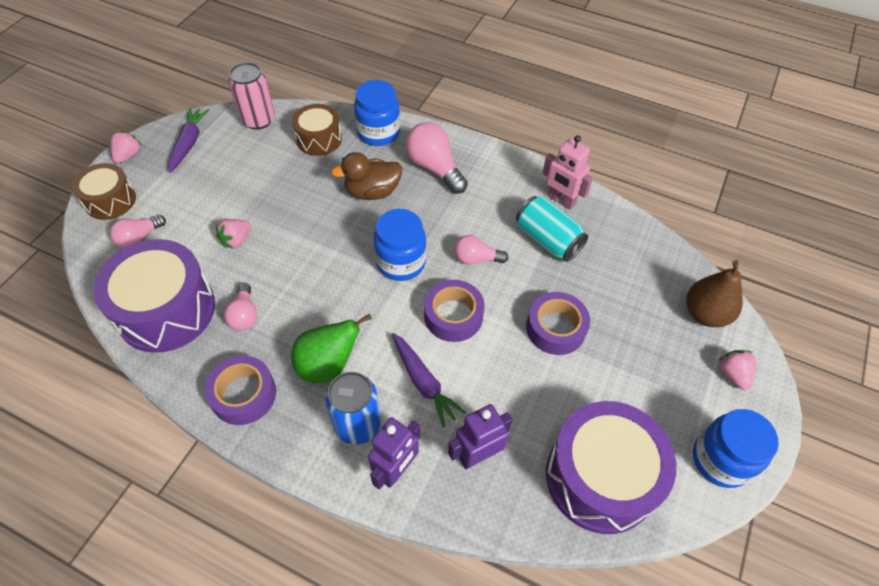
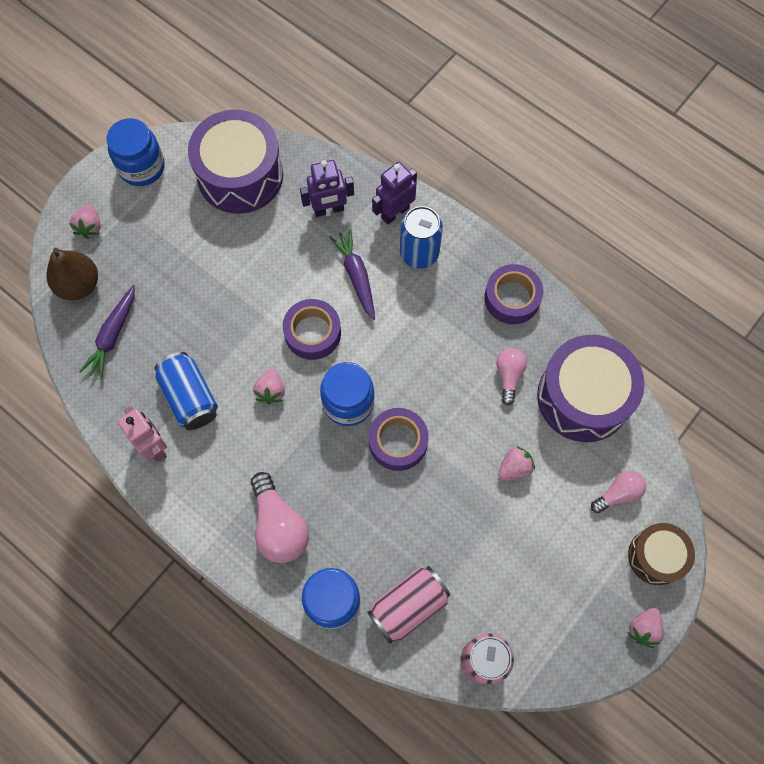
camera: 165 degrees left, 15 degrees up
(189, 143) = (570, 635): purple carrot -> purple carrot (113, 335)
(319, 139) = (408, 606): brown drum -> pink can
(328, 365) = (436, 309): green pear -> none
(372, 192) = (359, 504): brown duck -> none
(476, 258) = (271, 391): pink light bulb -> pink strawberry
(548, 240) = (189, 397): turquoise can -> blue can
(555, 328) = (223, 300): purple tape -> purple tape (398, 442)

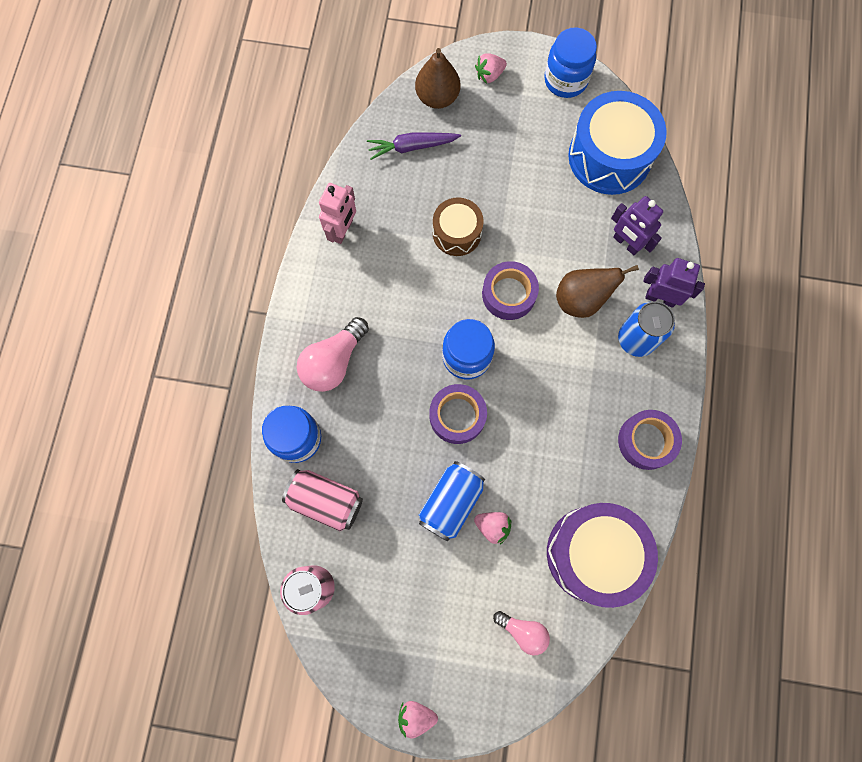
camera: 60 degrees right, 5 degrees up
(189, 397) = (397, 233): blue can -> blue can (451, 502)
(240, 175) = (609, 156): purple drum -> blue drum
(271, 391) = (439, 290): pink strawberry -> none
(356, 276) = (581, 300): purple carrot -> brown pear
(509, 376) = (572, 477): pink light bulb -> none
(656, 556) = (486, 695): brown drum -> brown drum (457, 233)

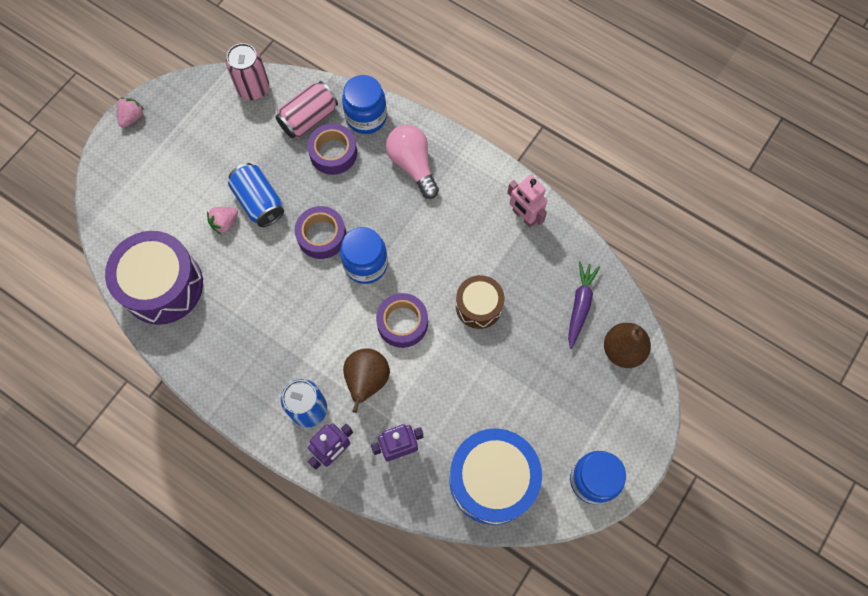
camera: 115 degrees right, 5 degrees down
(489, 75) = (628, 409): pink strawberry -> none
(523, 631) = (141, 210): pink light bulb -> none
(646, 441) = (221, 371): purple tape -> purple tape (333, 153)

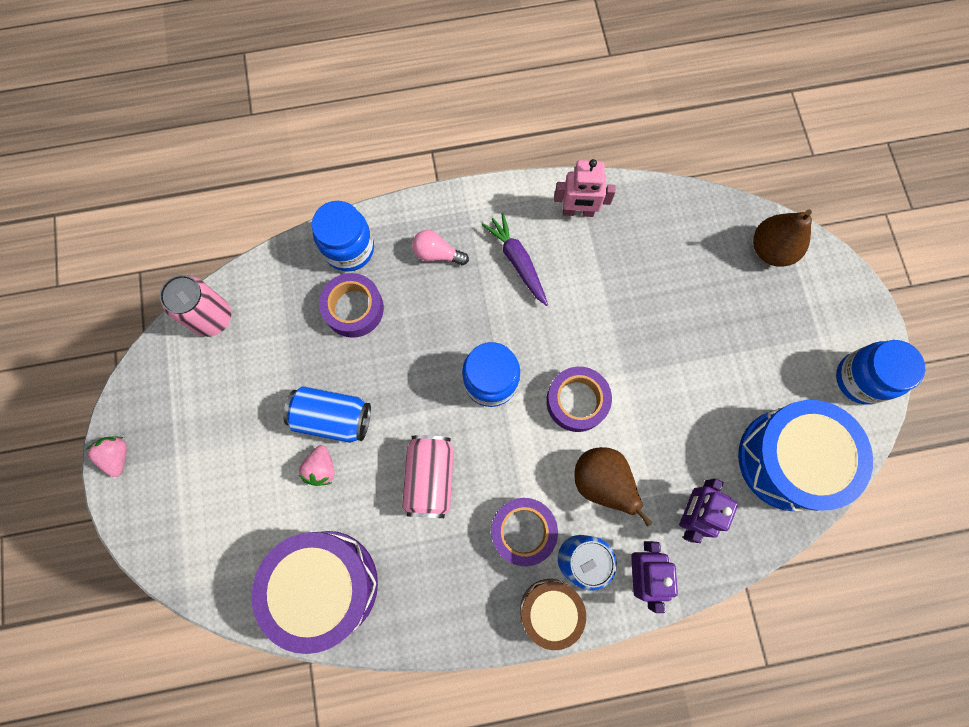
camera: 45 degrees left, 5 degrees up
(309, 118) = (296, 298): pink can -> pink can (430, 478)
(321, 236) = (424, 393): purple tape -> purple tape (523, 531)
(413, 165) = (437, 254): pink light bulb -> pink light bulb, size x0.61
(479, 306) = (623, 324): brown drum -> brown drum (550, 610)
(580, 305) = (701, 244): purple carrot -> purple carrot (517, 261)

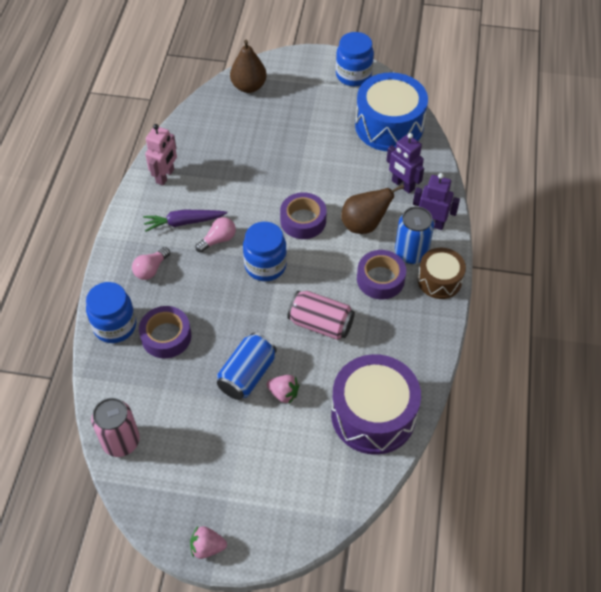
camera: 70 degrees left, 20 degrees down
(507, 311) = (218, 240): none -> pink light bulb

